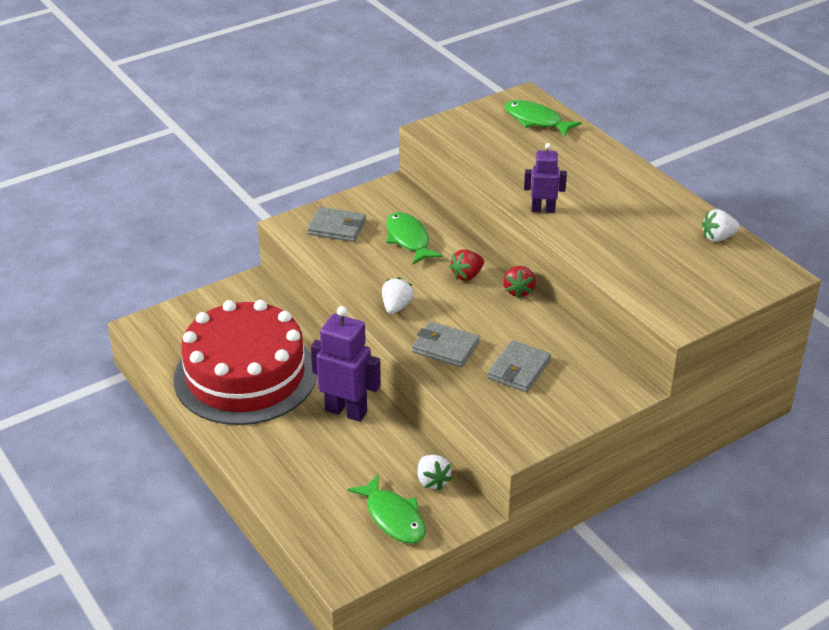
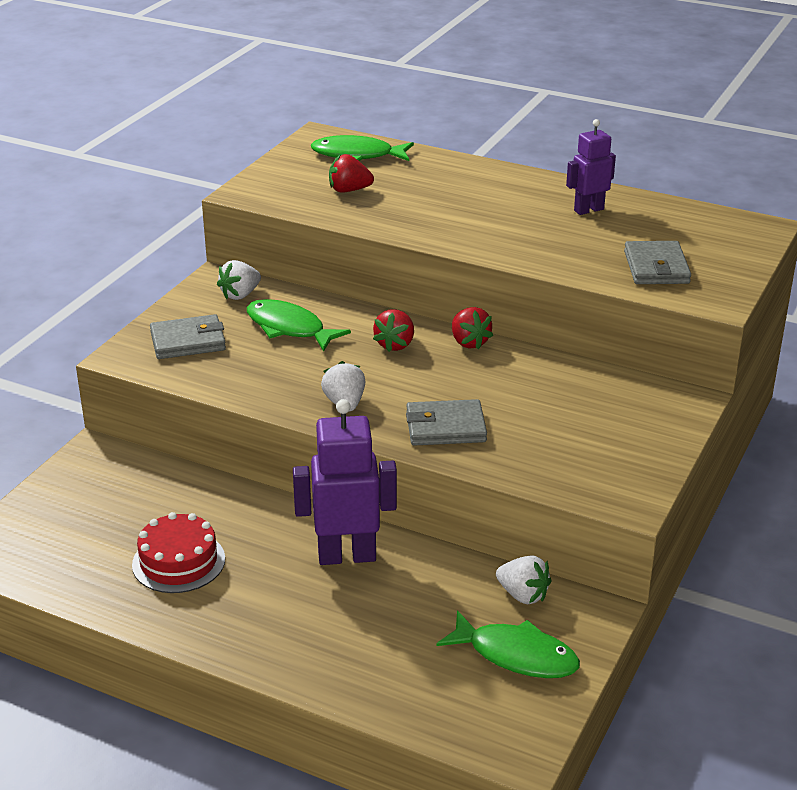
camera: 30 degrees left, 5 degrees down
(245, 375) = (178, 562): red cake -> red cake, size x0.45
(503, 148) = (349, 190): none -> red strawberry
(519, 369) = (551, 422): grey wallet -> grey wallet (656, 267)
(543, 209) = (457, 236): purple robot -> purple robot (588, 210)
(718, 237) = (665, 212): white strawberry -> white strawberry (240, 295)

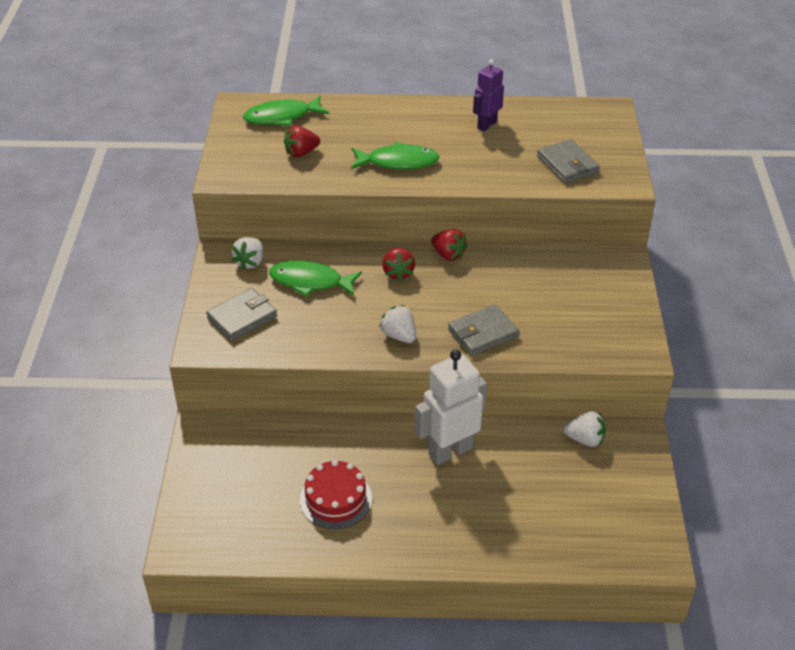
camera: 25 degrees left, 10 degrees up
(347, 556) = (450, 451): purple robot -> white robot
(516, 655) = (611, 487): green fish -> green fish (398, 162)

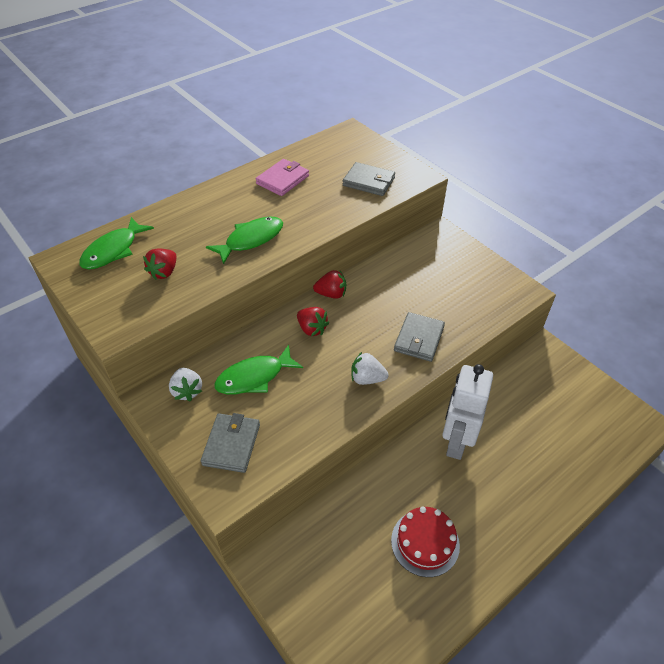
camera: 40 degrees left, 5 degrees up
(486, 125) = (282, 180): purple robot -> pink wallet
(585, 439) = (521, 373): white strawberry -> none

